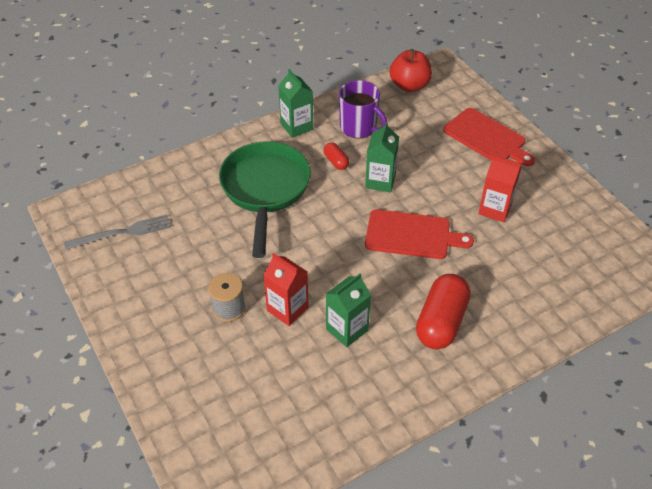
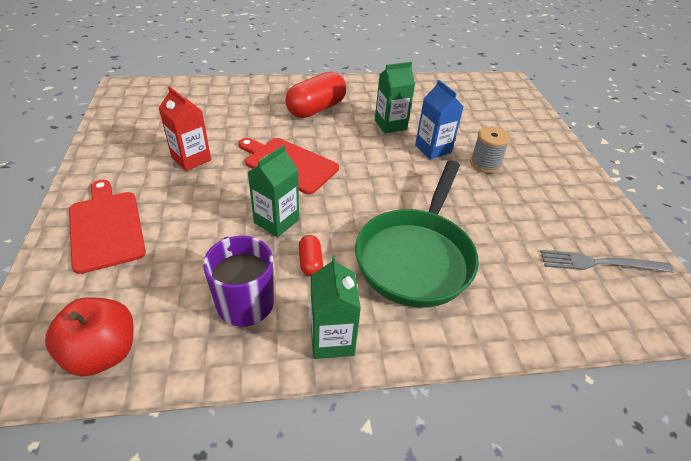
camera: 160 degrees left, 5 degrees down
(287, 309) = (433, 149): red carton -> blue carton

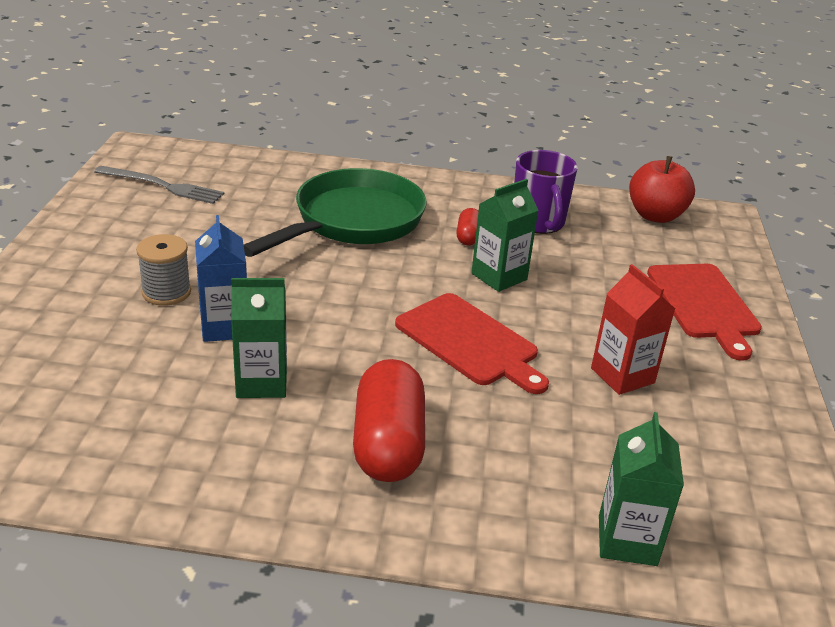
camera: 165 degrees left, 10 degrees down
(316, 109) = (388, 444): red capsule -> red capsule turned 60 degrees counterclockwise
(332, 339) = (464, 190): green carton -> green carton (627, 540)

